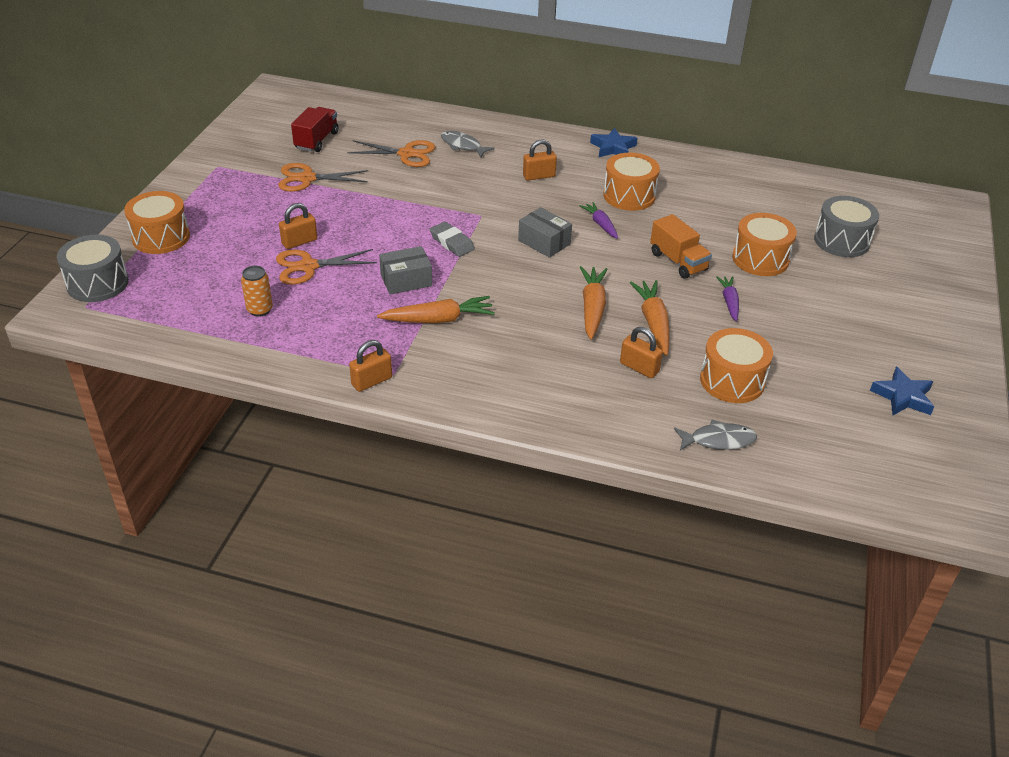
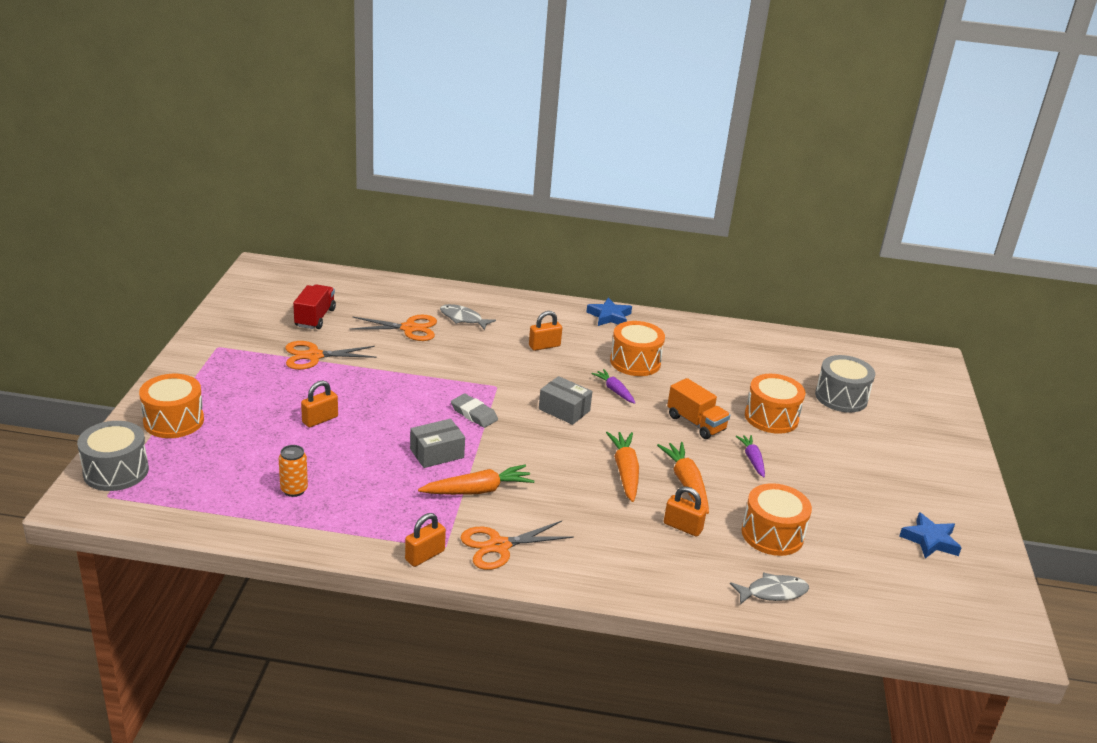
camera: 10 degrees left, 10 degrees down
(308, 266) = (335, 444): orange scissors -> orange scissors (499, 546)

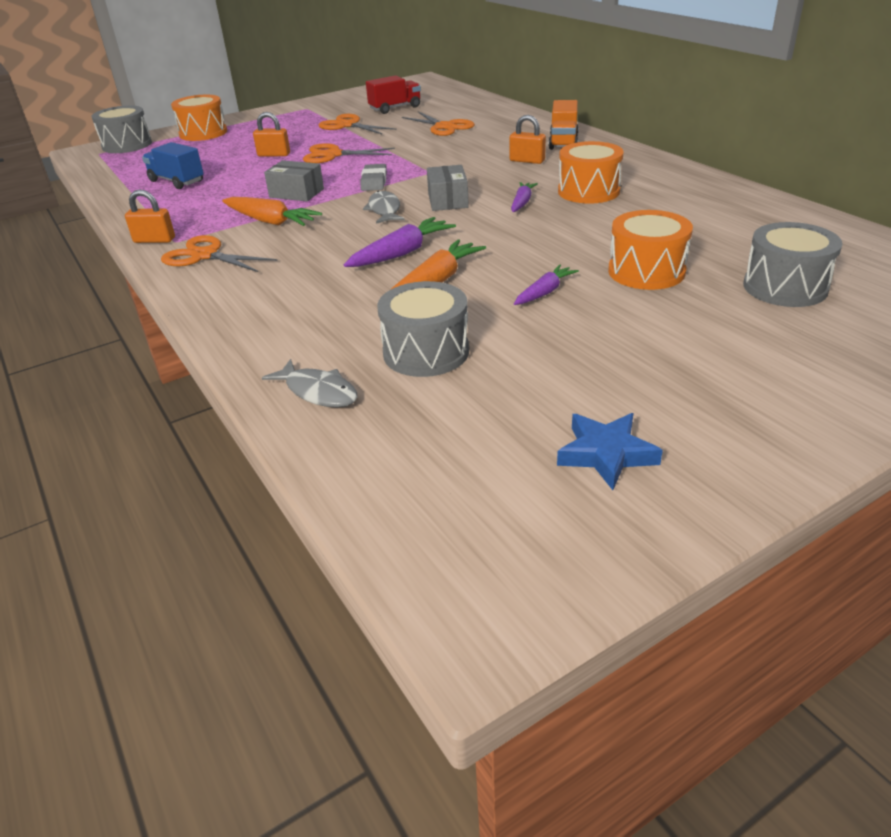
camera: 55 degrees right, 5 degrees up
(294, 490) = (177, 181): orange can -> blue truck
(378, 398) = (333, 155): none -> orange scissors
(463, 318) = (498, 131): grey fish -> grey fish (384, 210)
(609, 316) = (635, 158): blue star -> none
(625, 472) = (401, 253): orange carrot -> purple carrot
(682, 527) = (358, 307): orange padlock -> none
(696, 423) = (548, 247): orange truck -> orange truck (563, 142)
(772, 534) = (426, 352): orange drum -> grey drum

